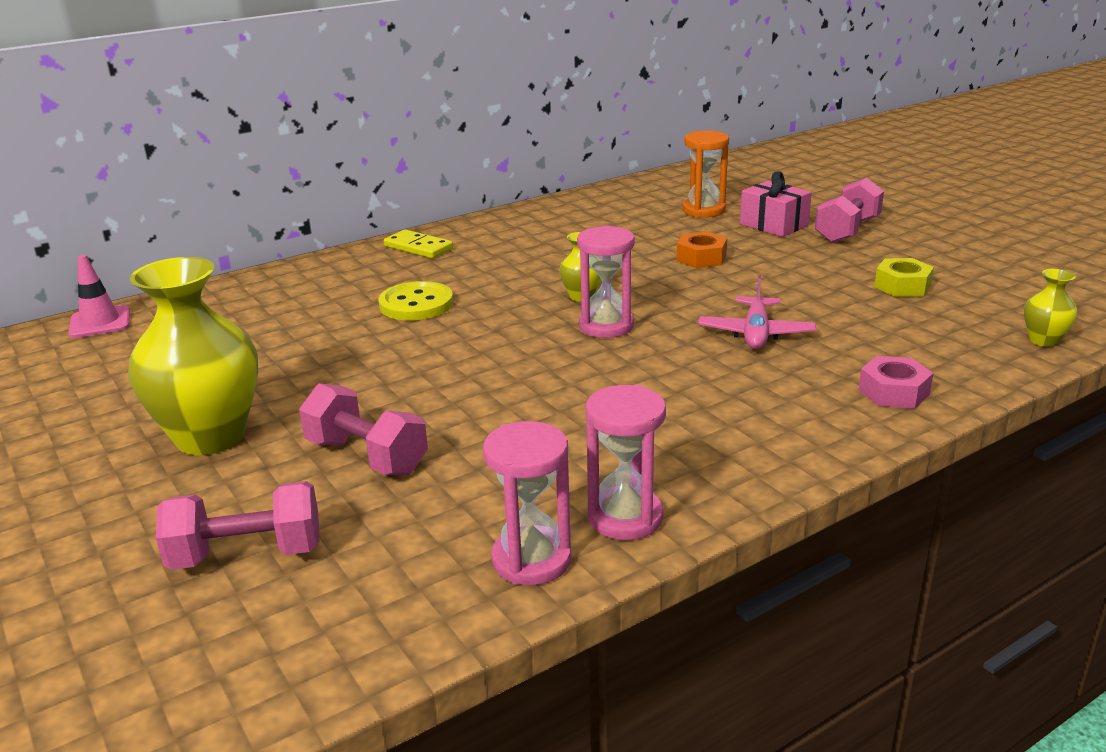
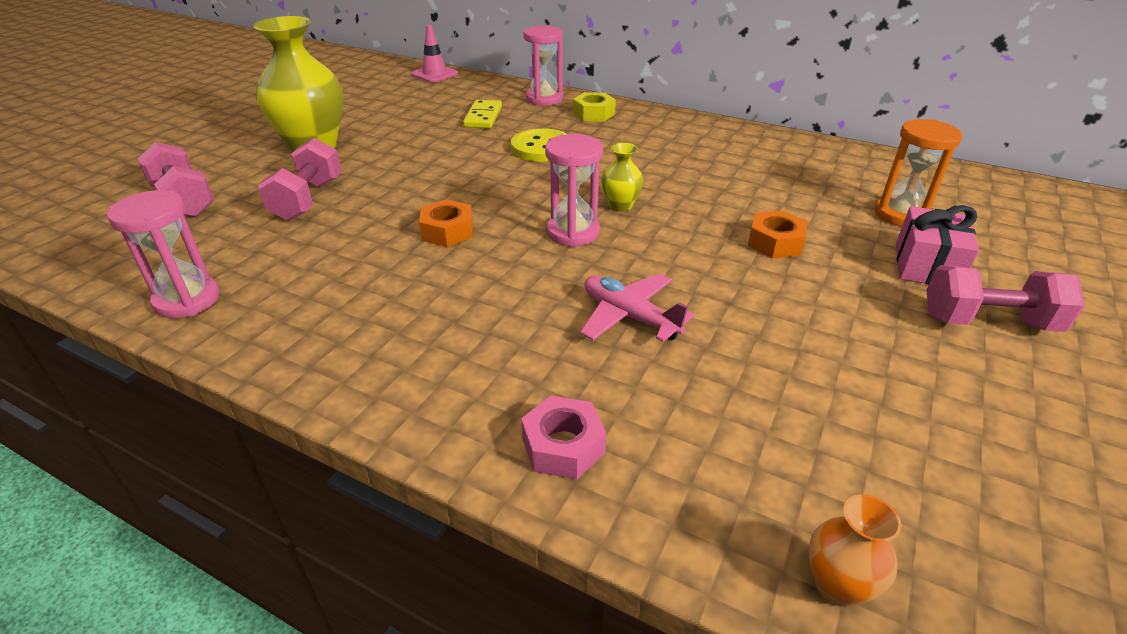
camera: 60 degrees right, 10 degrees up
(418, 247) = (639, 119): yellow domino -> yellow domino (483, 117)
(540, 383) = (448, 231): none -> orange nut
(625, 517) = (252, 326): pink hourglass -> pink hourglass (544, 99)
(755, 333) = (629, 316): pink plane -> pink plane turned 60 degrees clockwise
(902, 286) = (869, 402): yellow nut -> yellow nut (593, 114)
(1043, 340) = (837, 585): yellow vase -> orange vase

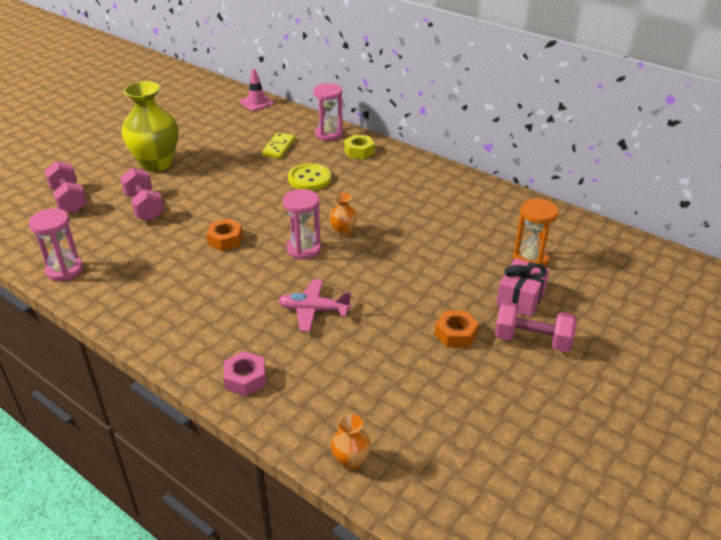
camera: 10 degrees right, 0 degrees up
(308, 200) = (144, 207): pink dumbbell -> pink dumbbell turned 45 degrees counterclockwise
(620, 205) = (343, 232): yellow vase -> orange vase
(629, 316) = (313, 310): pink plane -> pink plane turned 45 degrees counterclockwise
(775, 243) = (431, 271): orange nut -> orange nut (455, 334)

